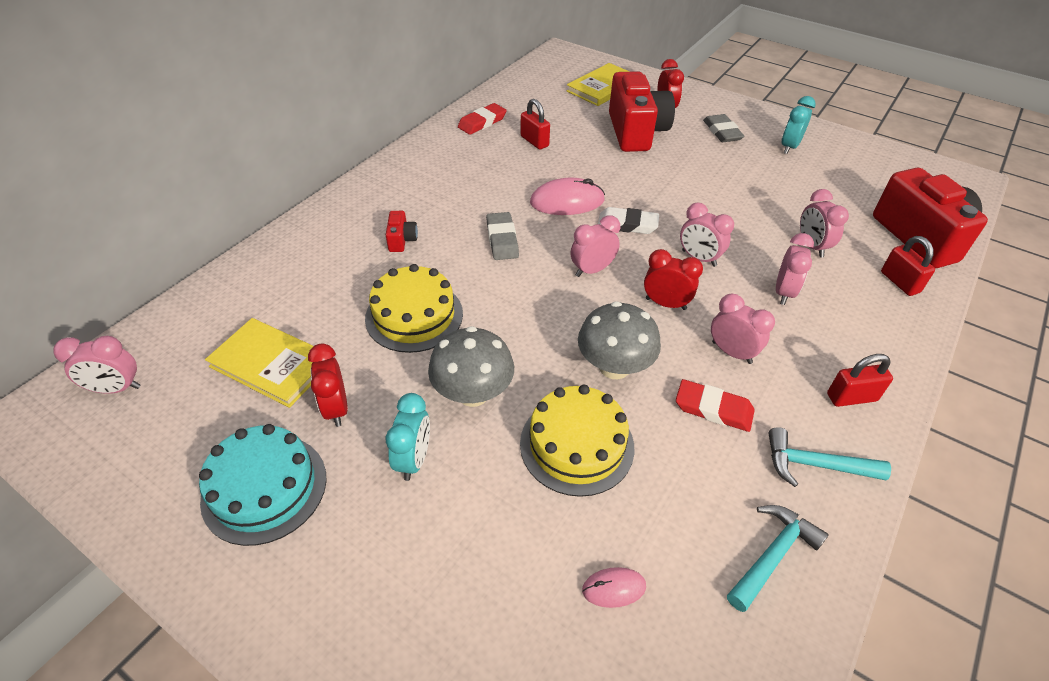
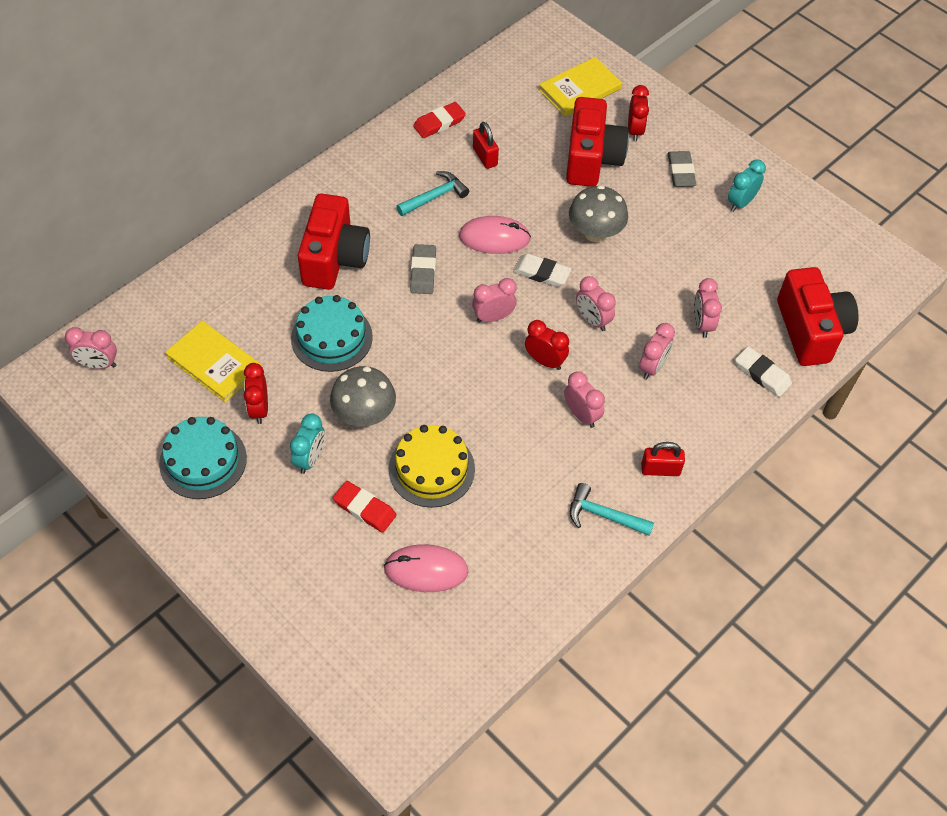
camera: 10 degrees right, 10 degrees up
(402, 240) = (334, 258): red camera -> red camera, size x2.39
(414, 316) = (331, 337): yellow cake -> turquoise cake
(614, 367) = (481, 411): grey mushroom -> grey mushroom (595, 233)
(614, 588) = (426, 570): pink mouse -> pink mouse, size x1.92
(713, 409) = (546, 459): red eraser -> red eraser (364, 509)
(772, 555) = (542, 570): turquoise hammer -> turquoise hammer (435, 196)
(899, 282) = (762, 374): red padlock -> white eraser

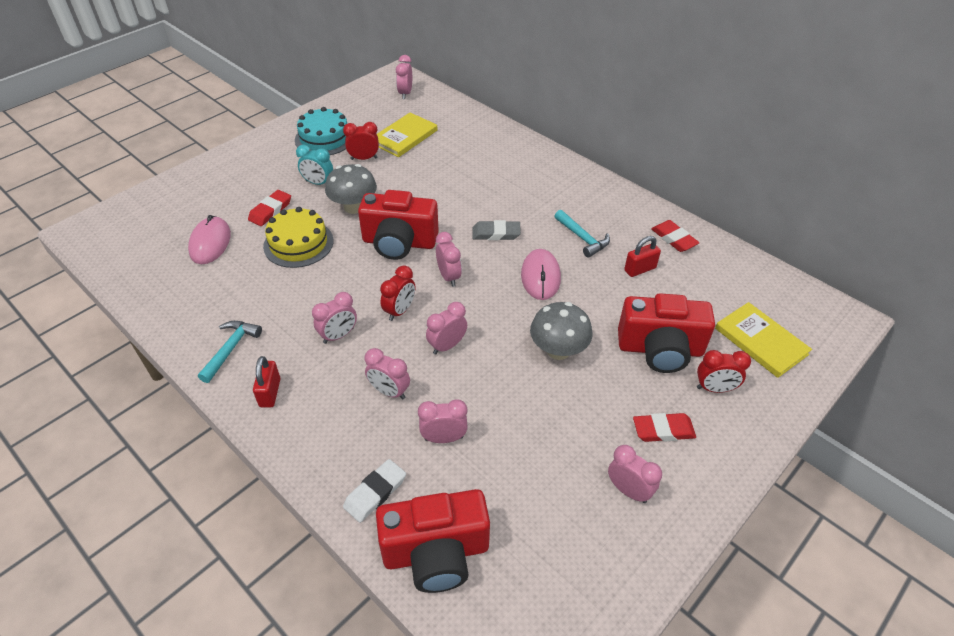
camera: 90 degrees right, 10 degrees down
(331, 337) = (426, 188): turquoise cake -> none
(334, 258) = (505, 185): red camera -> red camera (399, 242)
(541, 273) = (502, 309): white eraser -> none
(681, 172) = (663, 430): grey eraser -> red eraser
(740, 203) = (628, 490): turquoise clock -> pink clock

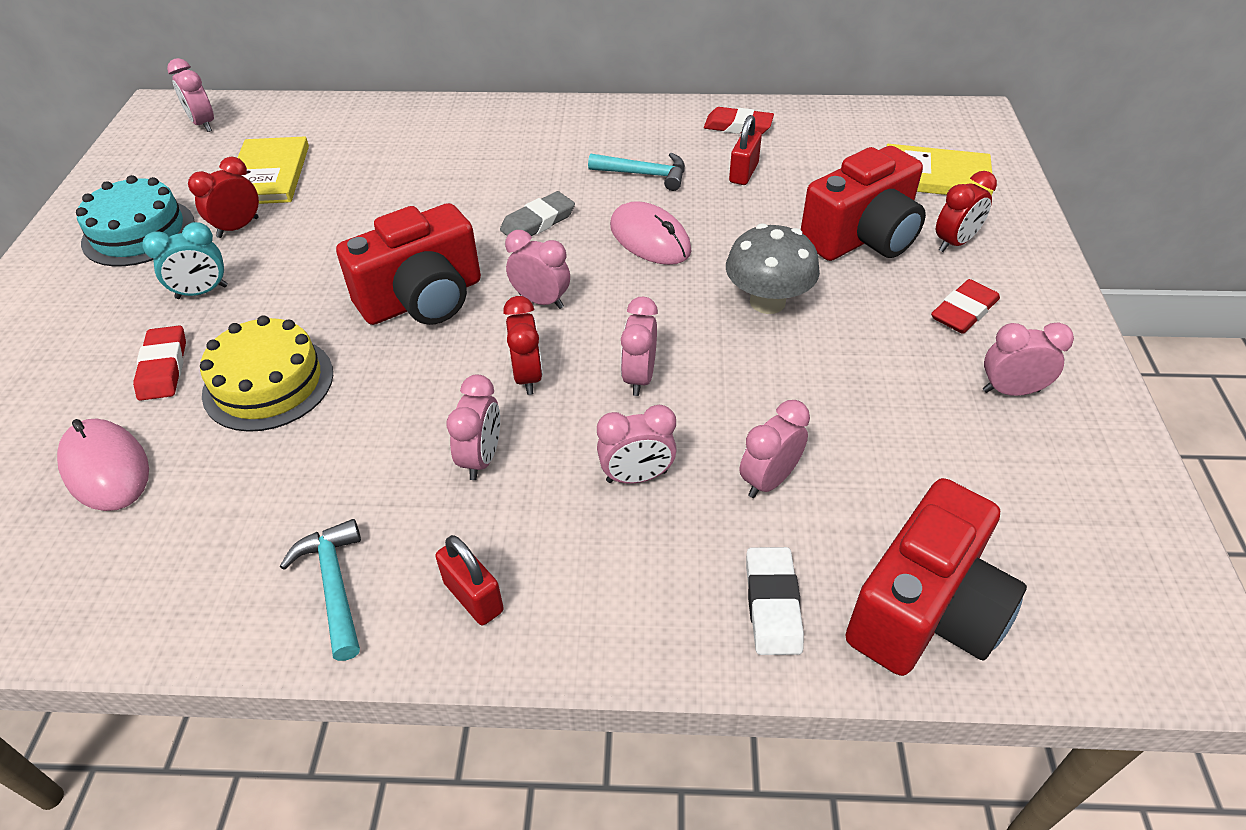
camera: 40 degrees left, 0 degrees up
(353, 207) = (299, 293): grey mushroom -> none

